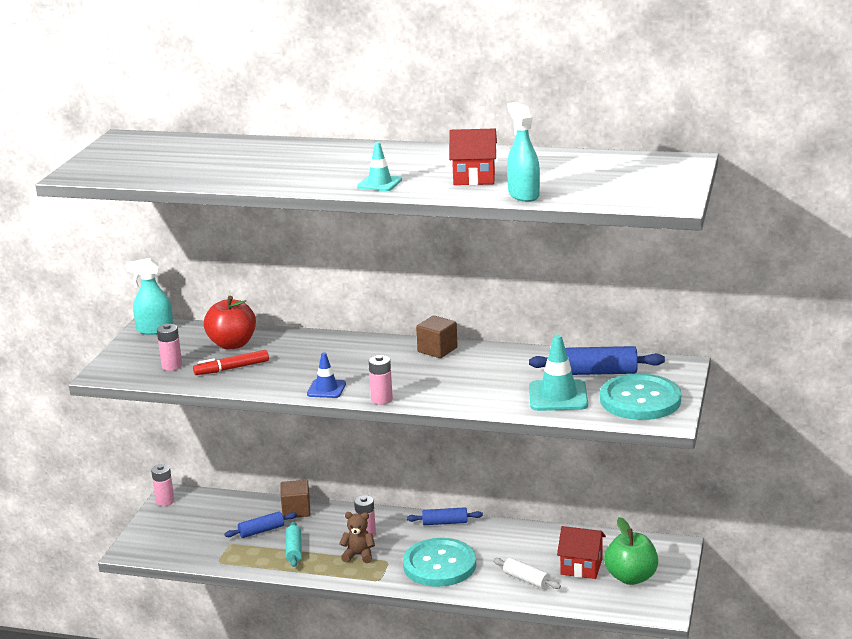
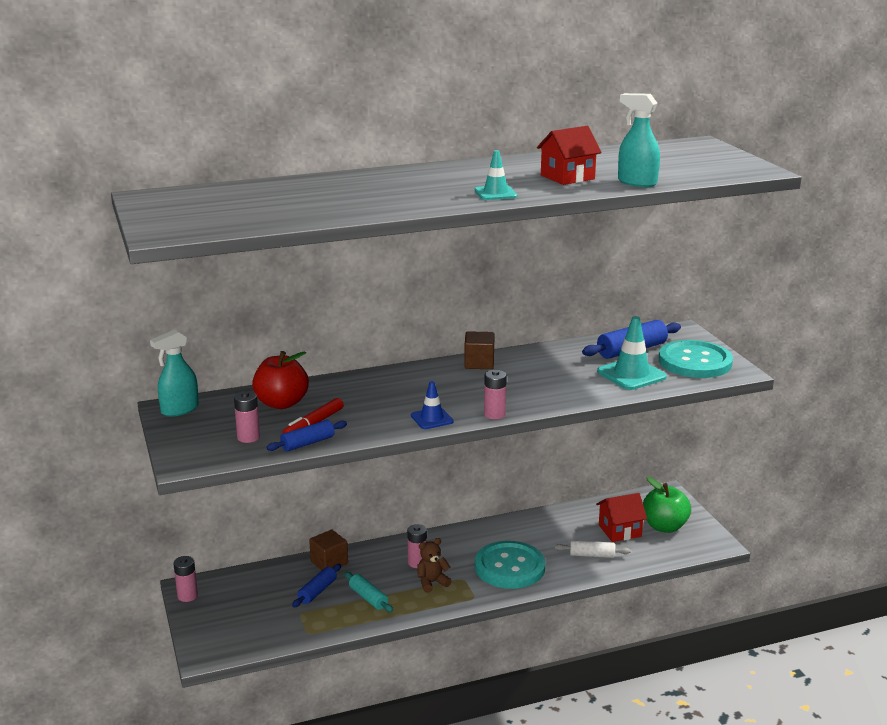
camera: 35 degrees left, 0 degrees up
(445, 523) = (472, 531): blue rolling pin -> blue rolling pin (308, 443)

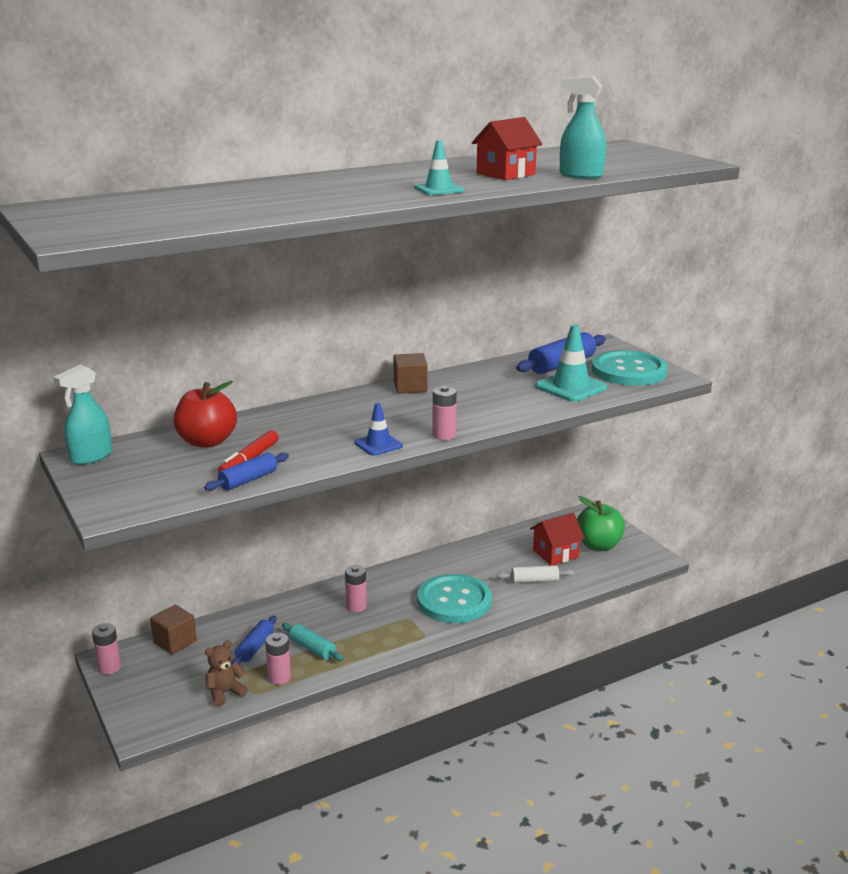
camera: 10 degrees left, 0 degrees up
(248, 437) = (178, 479): pink battery -> pink battery (279, 678)
(329, 562) = (261, 616): brown cube -> brown cube (175, 642)
(432, 582) = (377, 625): brown teddy bear -> brown teddy bear (225, 693)

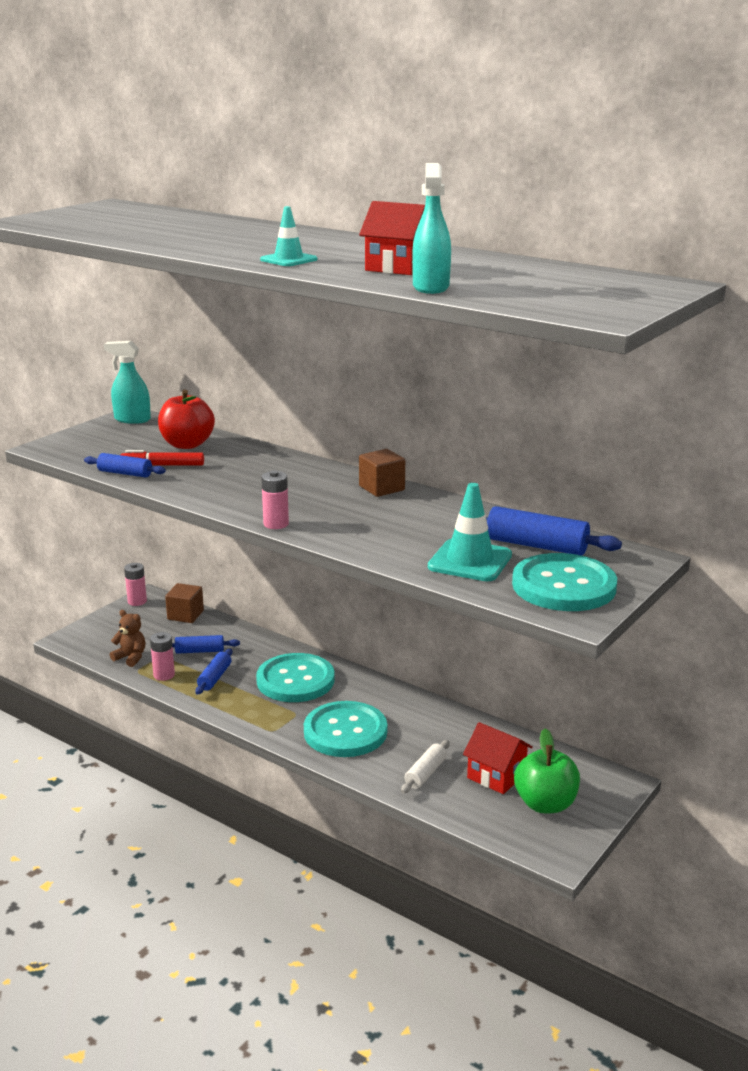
camera: 65 degrees right, 0 degrees up
(312, 648) = (215, 678): turquoise rolling pin -> blue rolling pin
(356, 606) = (295, 680): pink battery -> turquoise button
(378, 444) = (231, 502): blue traffic cone -> none
(534, 580) = (425, 773): white rolling pin -> white rolling pin turned 60 degrees clockwise

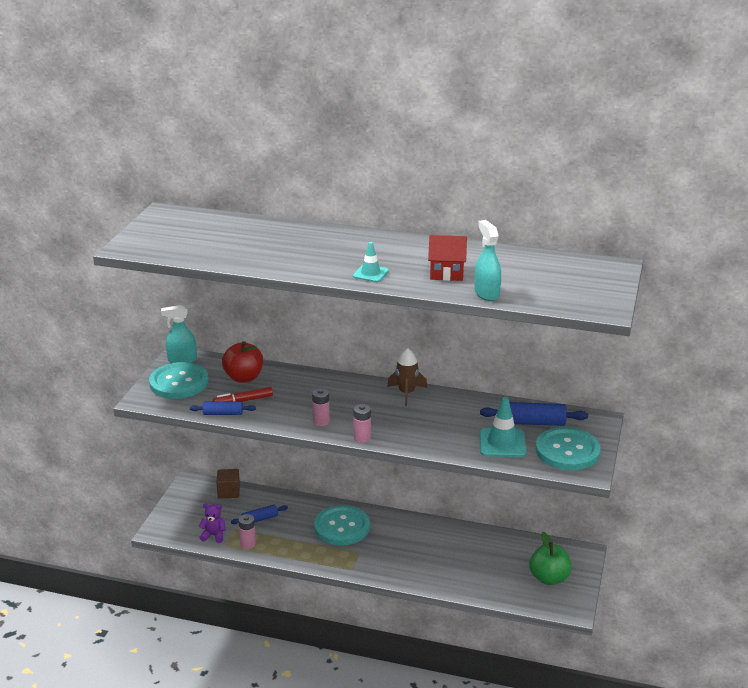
camera: 20 degrees left, 5 degrees up
(130, 657) = (214, 535): brown teddy bear -> purple teddy bear
(137, 601) = (184, 488): pink battery -> pink battery (321, 421)
(215, 678) = (285, 538): blue rolling pin -> none
(345, 732) = (399, 558): turquoise button -> turquoise button (179, 382)
(381, 488) = (406, 393): brown cube -> brown rocket
(425, 773) = (467, 575): white rolling pin -> none
(496, 776) = (510, 566): red house -> none

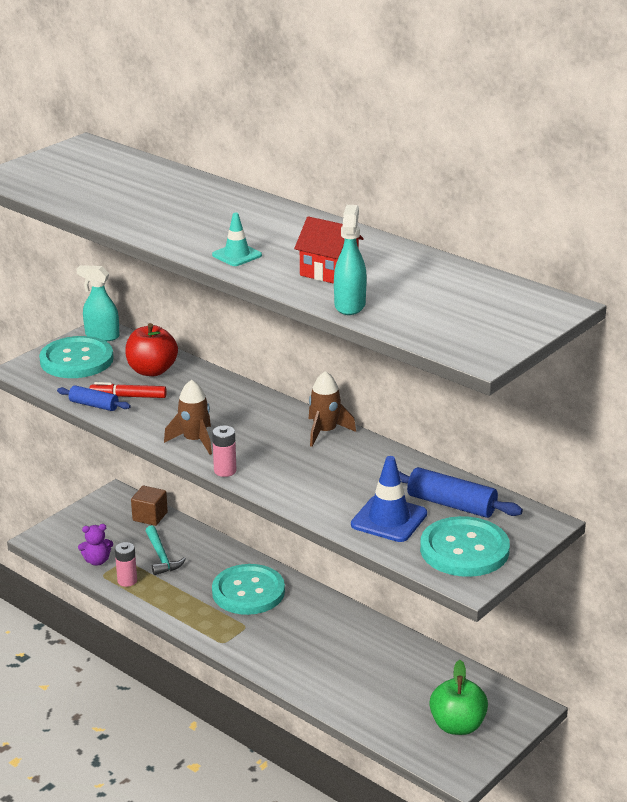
camera: 25 degrees right, 0 degrees up
(214, 535) = (97, 561): purple teddy bear -> purple teddy bear turned 135 degrees clockwise
(260, 519) = (161, 556): blue rolling pin -> turquoise hammer
(321, 421) = (194, 440): pink battery -> brown rocket
(502, 443) = (389, 519): turquoise traffic cone -> blue traffic cone

